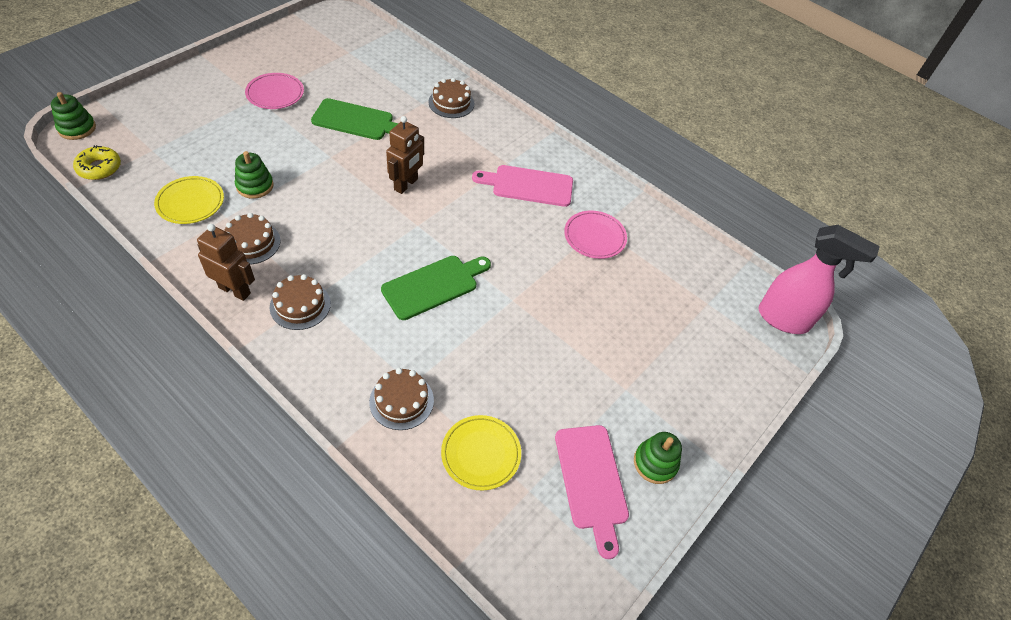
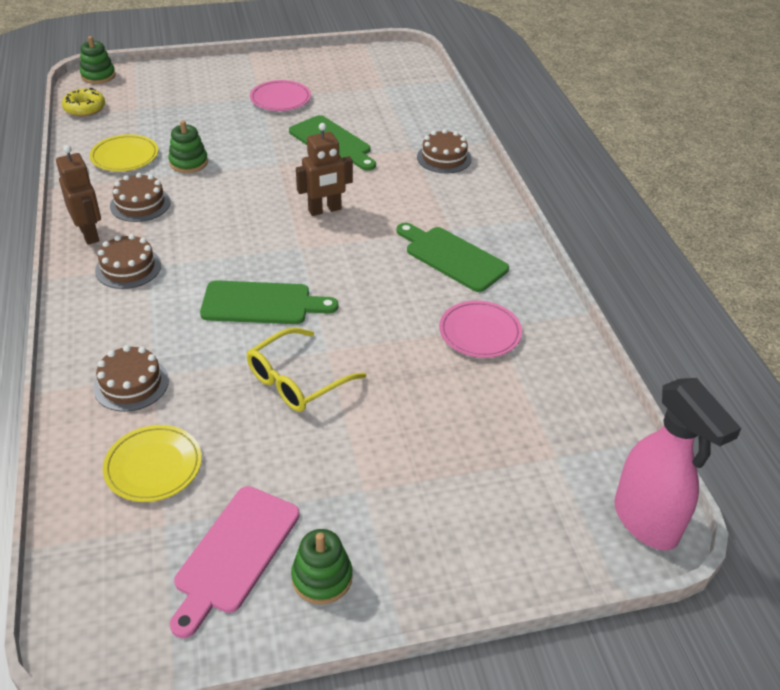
camera: 40 degrees right, 10 degrees down
(514, 334) = (297, 380): none -> yellow glasses
(528, 185) = (452, 257): pink cutting board -> green cutting board

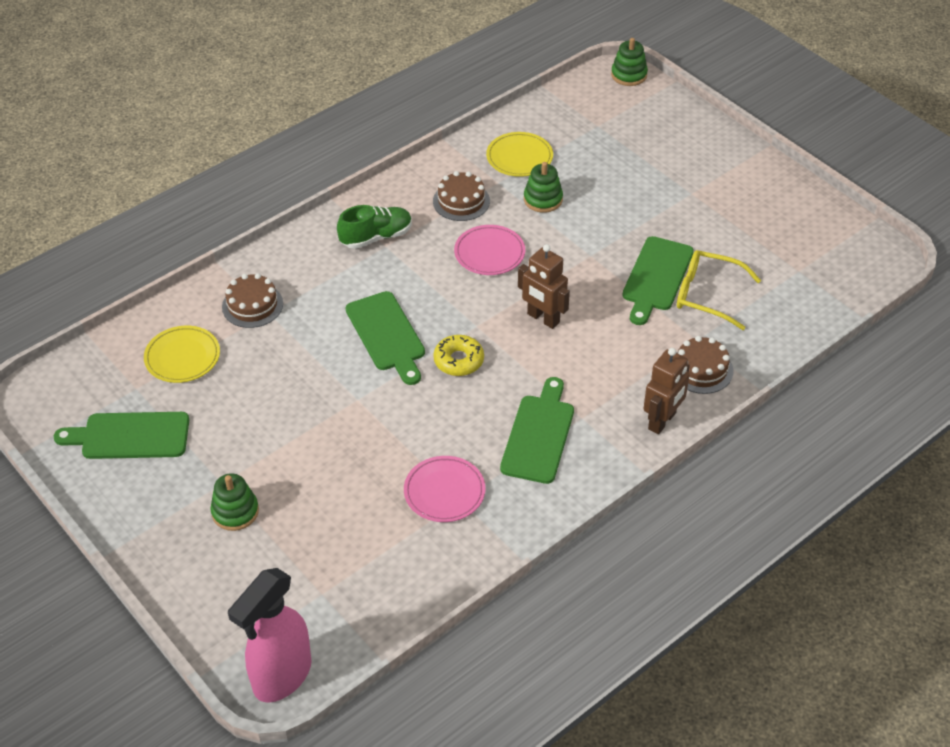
camera: 65 degrees right, 5 degrees up
(85, 108) = (570, 96): yellow donut -> yellow donut (458, 360)
(89, 234) = (401, 194): brown robot -> brown robot (662, 421)
(128, 268) = (376, 237): brown cake -> green shoe
(234, 554) = (130, 436): pink cutting board -> green cutting board
(280, 99) = (701, 208): pink plate -> pink plate (489, 253)
(297, 380) = (312, 396): yellow glasses -> yellow glasses (708, 295)
(322, 577) = (132, 491): green stacking toy -> green stacking toy (235, 512)

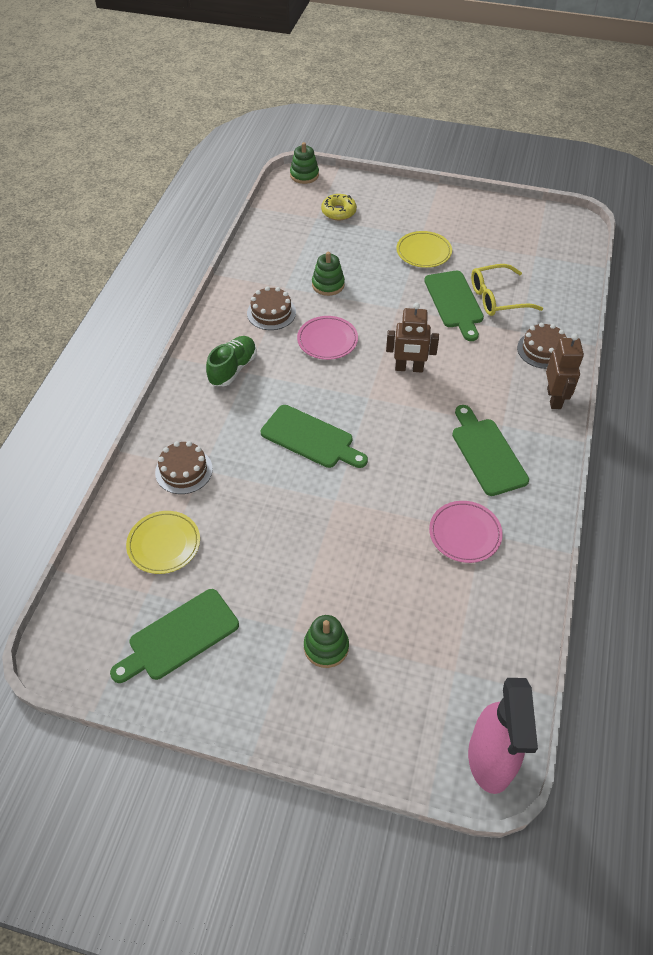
camera: 35 degrees left, 5 degrees up
(458, 360) = (380, 429): yellow donut -> yellow donut (338, 212)
(519, 157) = (283, 263): yellow plate -> yellow plate (423, 252)

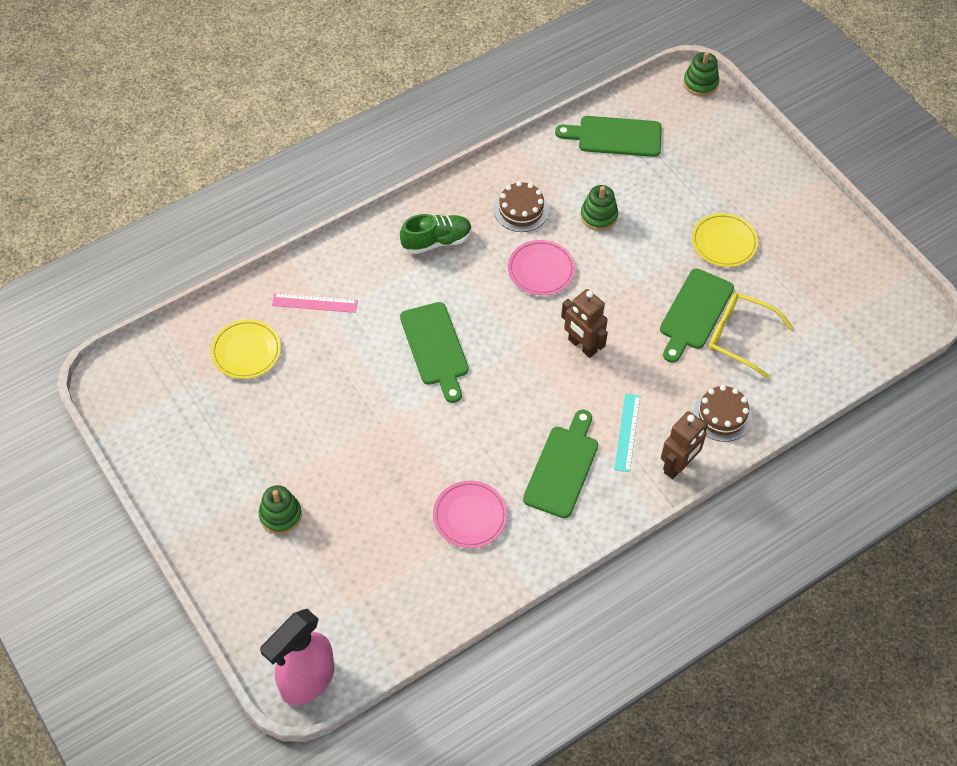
camera: 40 degrees right, 5 degrees up
(179, 637) = (193, 428): green cutting board -> green cutting board (615, 136)
(184, 470) = (314, 303): brown cake -> pink ruler
(338, 212) = (690, 145): yellow donut -> none
(500, 401) = (627, 432): none -> turquoise ruler

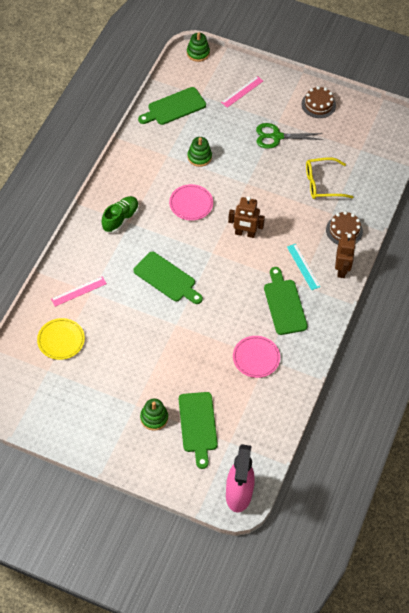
camera: 35 degrees left, 0 degrees up
(521, 210) = (154, 176): brown cake -> brown cake (318, 104)
(694, 313) = (290, 183): green cutting board -> green cutting board (198, 425)
(722, 161) = (242, 91): none -> pink ruler
(724, 242) = (276, 136): yellow plate -> green scissors

